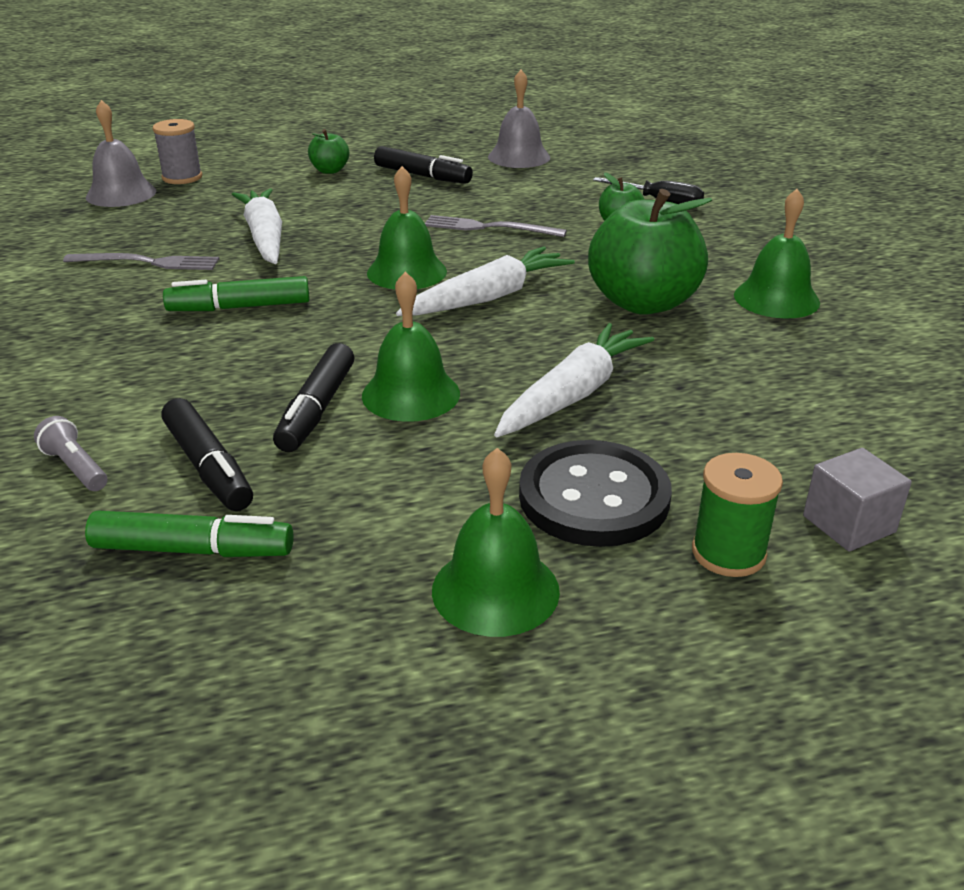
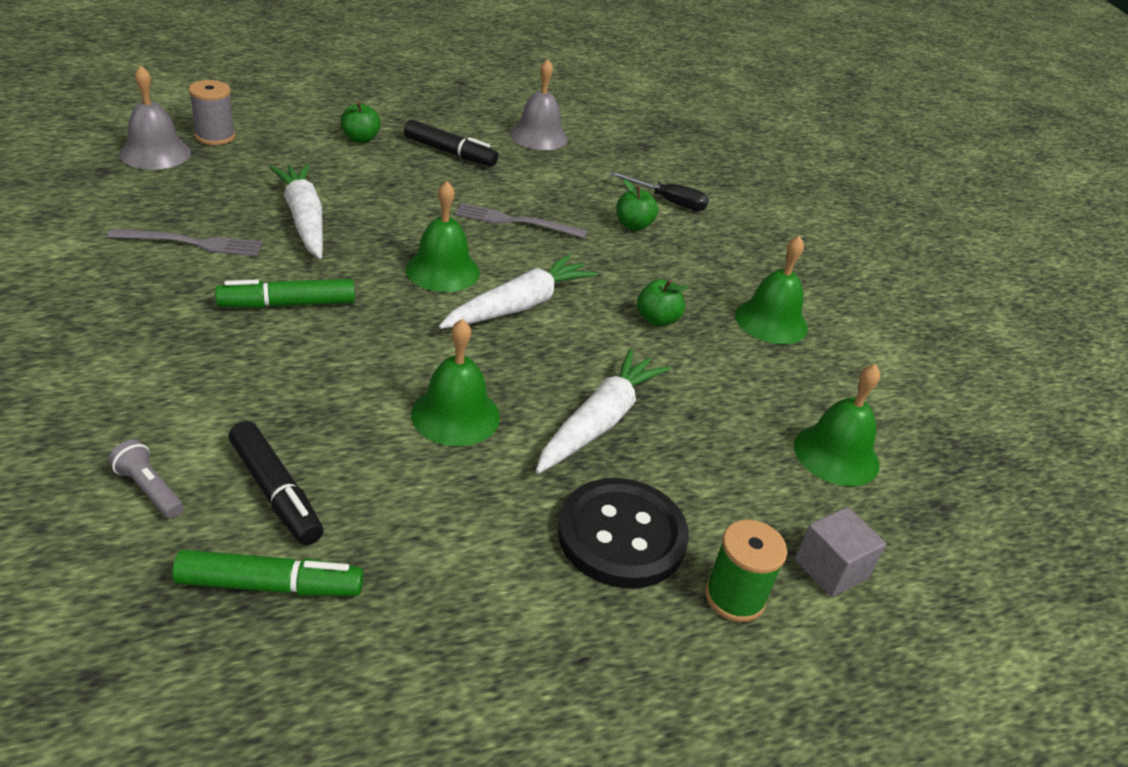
camera: 10 degrees left, 5 degrees up
(317, 409) = (371, 429): black marker -> none
(495, 590) = (542, 633): green bell -> green bell (836, 454)
(643, 303) = (657, 319): green apple -> green apple, size x0.47

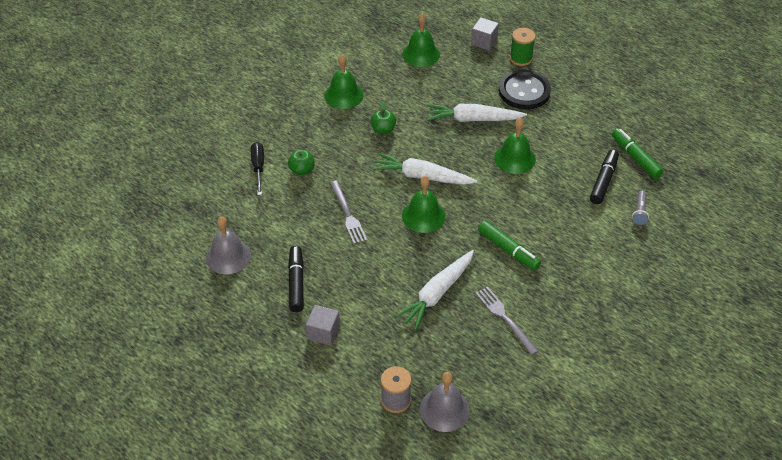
camera: 115 degrees left, 10 degrees up
(360, 139) = (323, 332): green apple -> grey cube

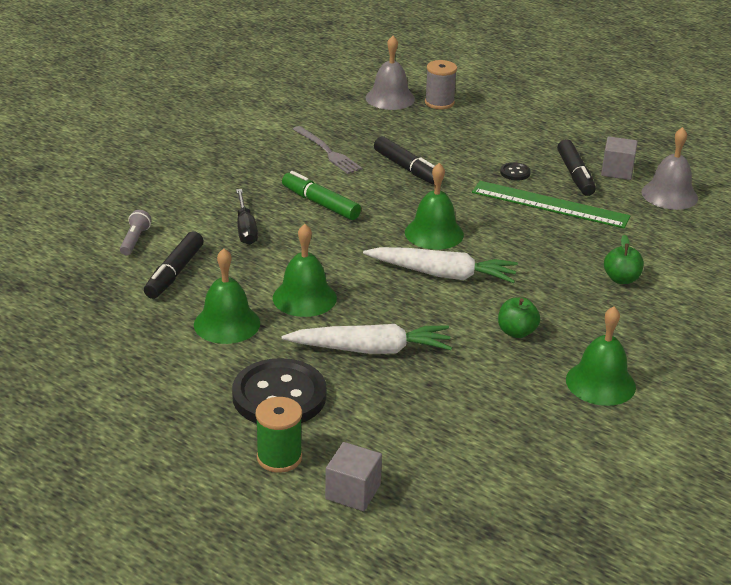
camera: 175 degrees right, 15 degrees down
(258, 167) = (686, 281): black screwdriver -> black screwdriver (245, 229)
(323, 332) = (528, 141): grey cube -> grey cube (617, 171)
(328, 246) = (550, 204): none -> green ruler
(346, 286) = (515, 173): none -> black button
(348, 214) = (536, 233): grey fork -> none
(421, 54) = (478, 462): green bell -> green bell (227, 323)
(437, 294) = (407, 168): white carrot -> black marker
(635, 157) = (114, 301): green marker -> none

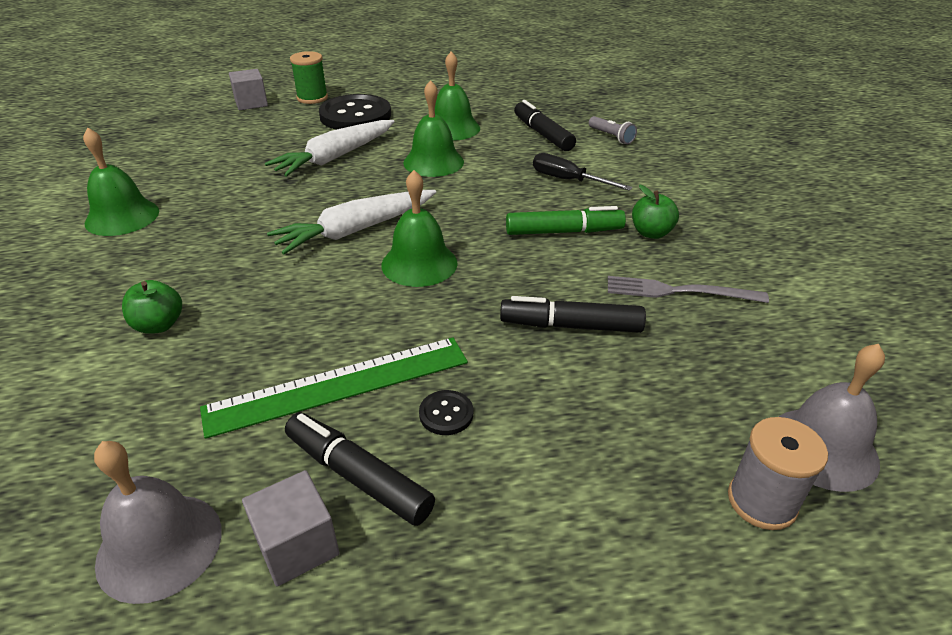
camera: 135 degrees right, 5 degrees up
(516, 332) = (233, 218): green apple -> green apple (651, 233)

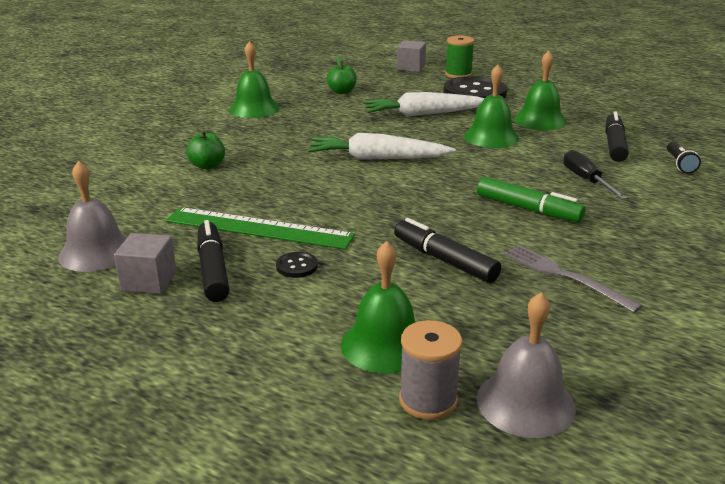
camera: 40 degrees right, 10 degrees down
(419, 263) = (392, 190): green bell -> green bell (384, 345)
(611, 137) = (679, 164): grey flashlight -> black flashlight
(651, 233) = (604, 235): green apple -> green apple (342, 92)

